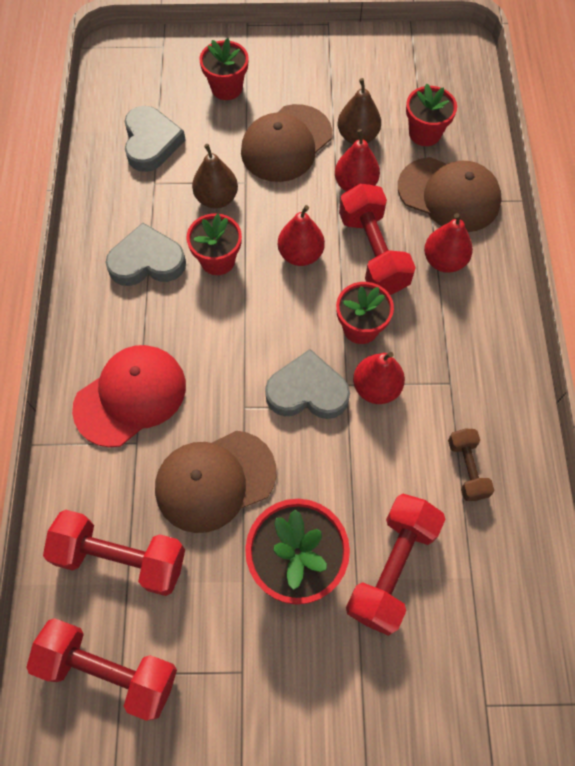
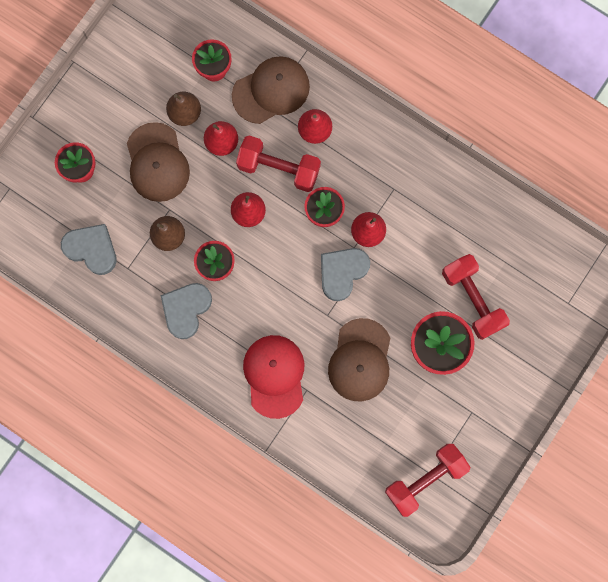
camera: 55 degrees left, 15 degrees up
(121, 557) = (369, 438): red dumbbell -> none
(466, 469) = (448, 219): brown dumbbell -> none

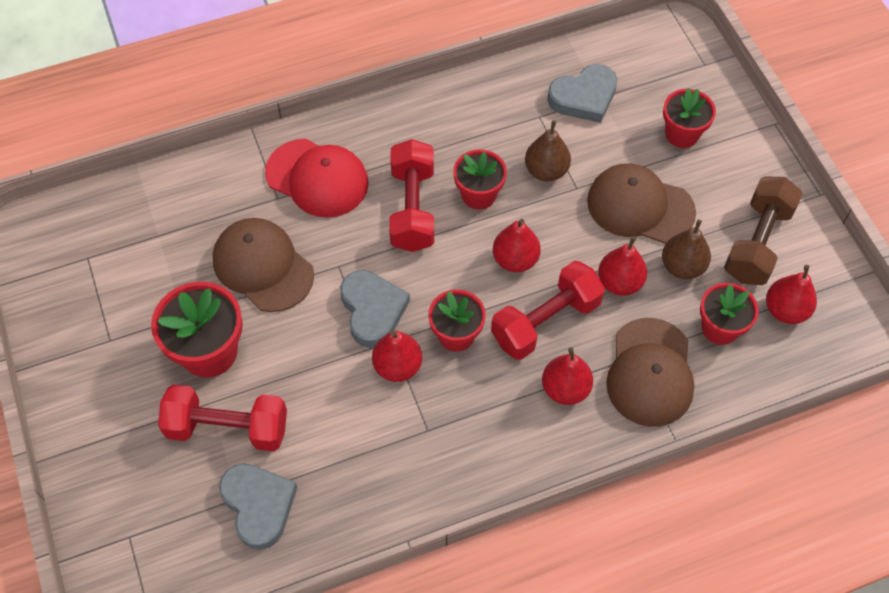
camera: 125 degrees right, 20 degrees down
(137, 79) = (757, 243): none -> brown dumbbell
(175, 39) = (785, 310): none -> red pear
(186, 309) = (453, 141): grey heart -> grey heart (258, 505)
(425, 479) = (89, 249): red dumbbell -> red dumbbell (413, 208)

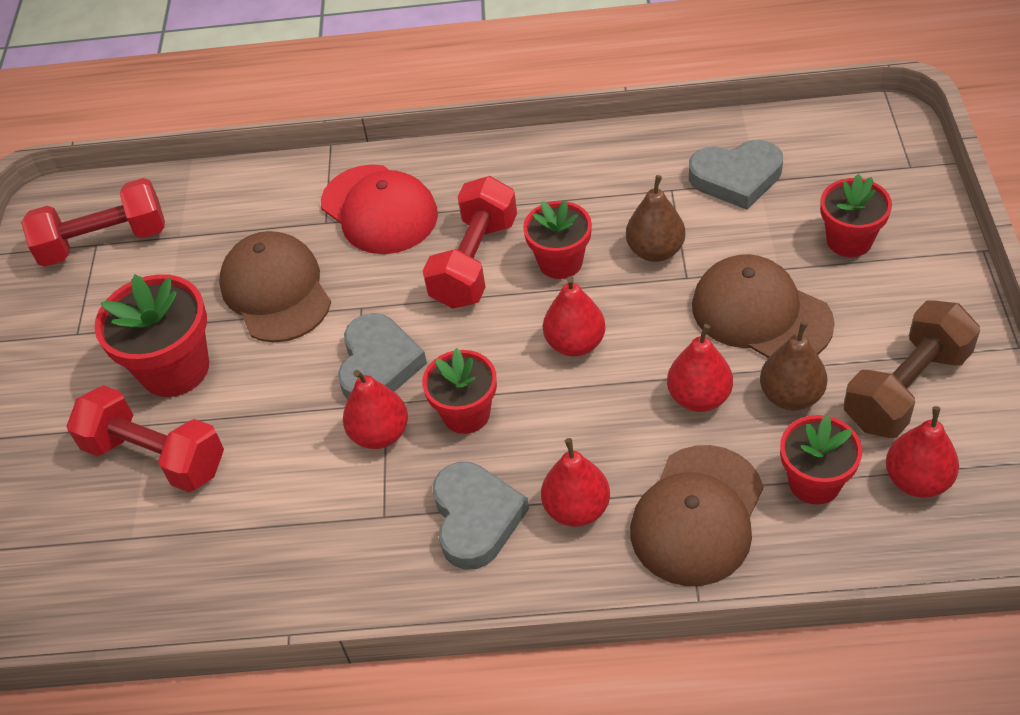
camera: 25 degrees right, 10 degrees down
(258, 505) = (148, 553): grey heart -> grey heart (476, 518)
(545, 321) = (584, 422): red dumbbell -> red dumbbell (104, 242)

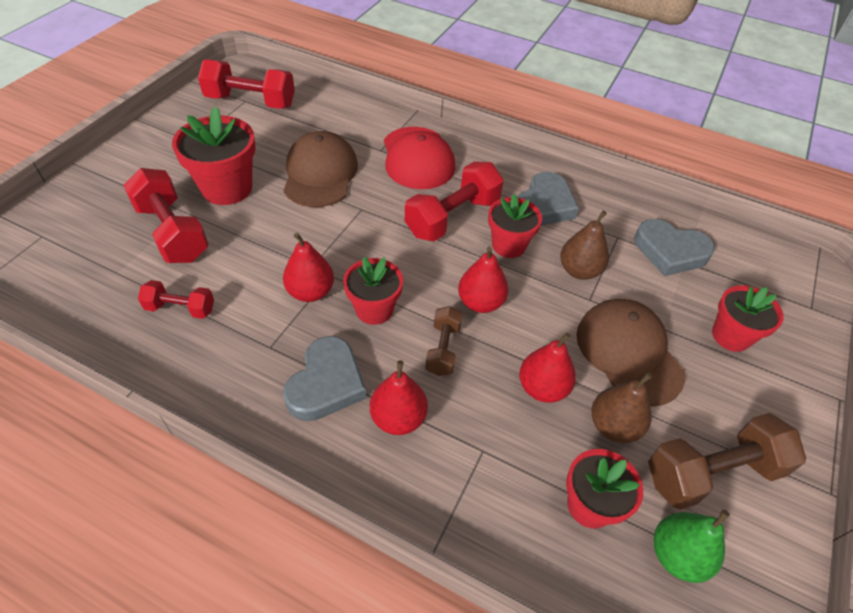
camera: 20 degrees right, 0 degrees up
(246, 533) = (180, 308): none -> red dumbbell
(378, 364) = (344, 248): grey heart -> grey heart (544, 205)
(571, 414) = (443, 349): none -> brown dumbbell
(697, 515) = (481, 476): brown cap -> none
(917, 480) = (677, 555): red pear -> green pear

